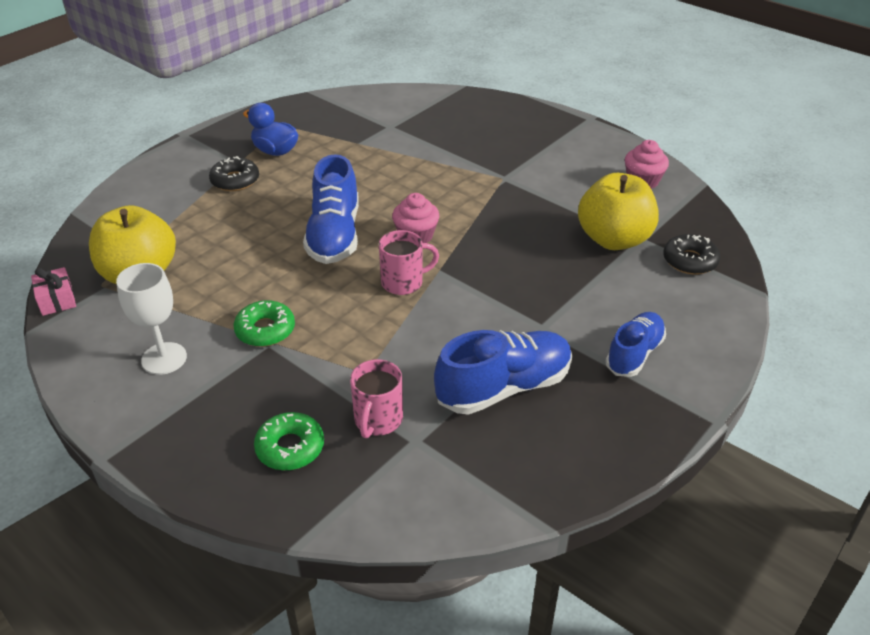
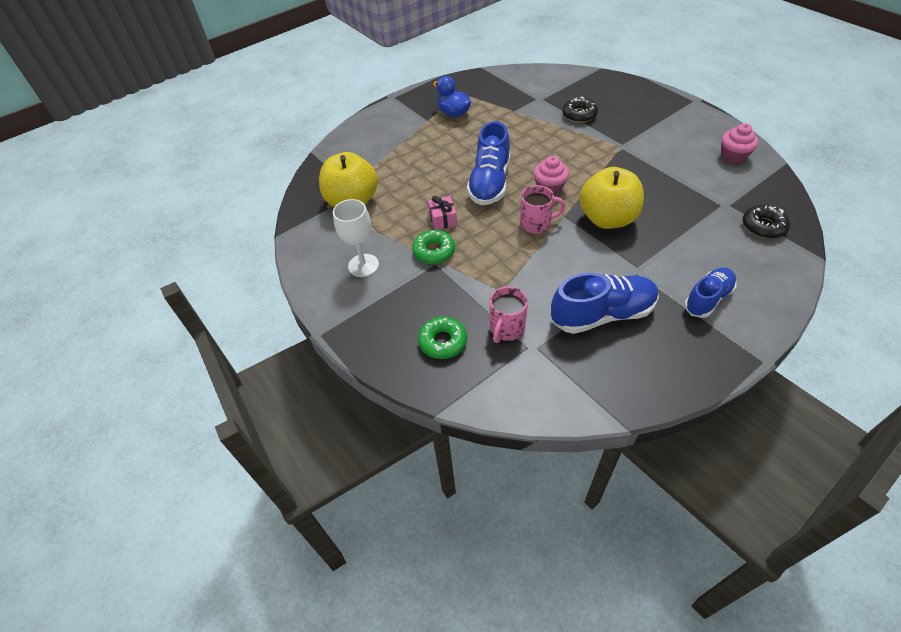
camera: 15 degrees right, 10 degrees up
(57, 300) = (297, 215): pink gift -> pink gift (443, 219)
(235, 180) = (423, 134): black donut -> black donut (579, 115)
(614, 239) = (703, 203): yellow apple -> yellow apple (607, 219)

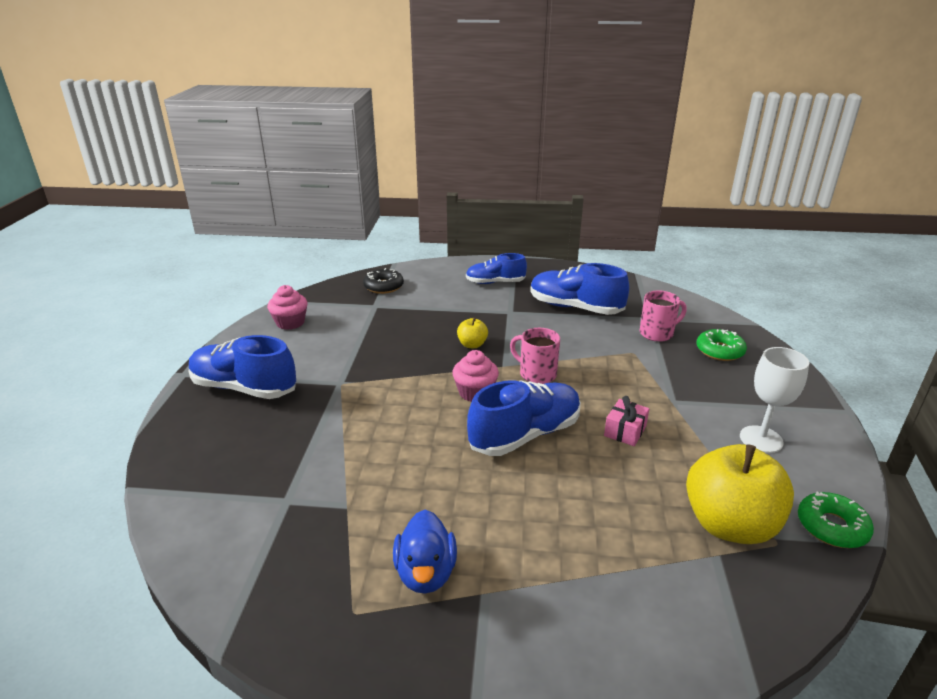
camera: 140 degrees left, 20 degrees down
(434, 251) = (666, 409): green donut -> green donut (831, 527)
(579, 115) = (299, 441): black donut -> none
(607, 219) = (472, 345): yellow apple -> yellow apple, size x0.46
(655, 114) = (244, 388): none -> blue shoe

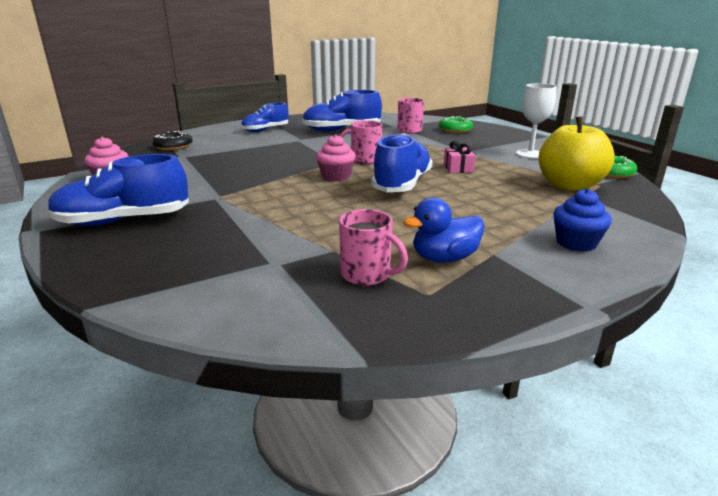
camera: 35 degrees left, 5 degrees down
(335, 557) = (367, 275): none -> pink mug
(426, 573) = (444, 258): blue duck -> blue duck turned 105 degrees clockwise
(472, 345) = (296, 158): yellow apple -> none
(592, 628) = (576, 243): none -> blue cupcake

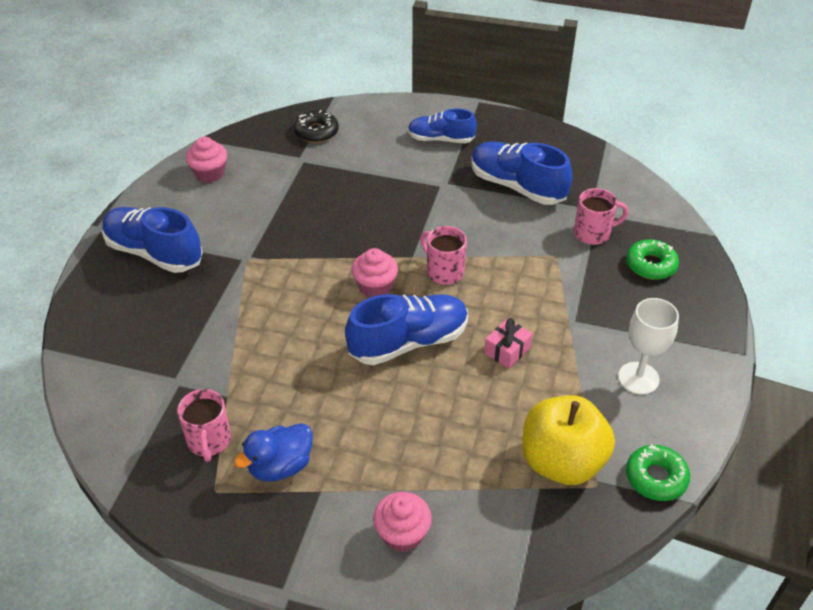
camera: 45 degrees right, 20 degrees up
(444, 258) = (280, 466): blue duck -> blue duck turned 60 degrees counterclockwise
(576, 243) = (402, 534): blue cupcake -> pink cupcake

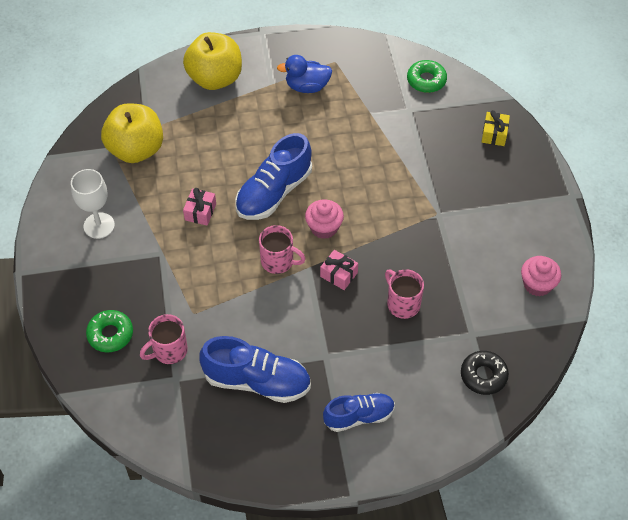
camera: 155 degrees right, 10 degrees up
(109, 315) = (494, 134): none -> yellow gift
(154, 253) = (510, 192): blue shoe -> none
(209, 441) = (359, 84): pink mug -> pink mug (402, 304)
(280, 466) = (307, 86): blue duck -> blue duck turned 120 degrees counterclockwise
(389, 240) = (339, 274): none -> pink gift
(402, 534) = (215, 78): pink cupcake -> yellow apple
(656, 477) = (73, 161): green donut -> green donut (426, 80)

